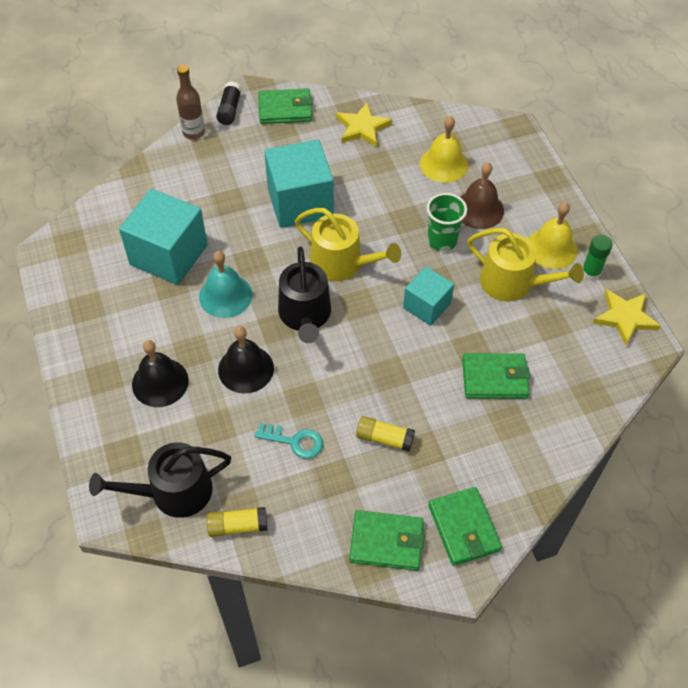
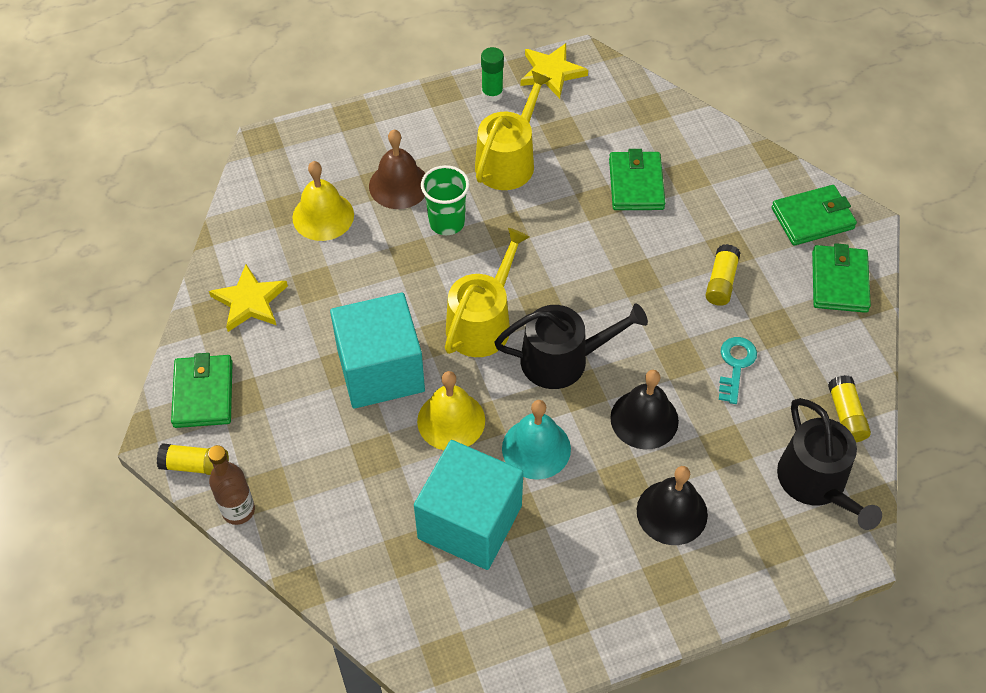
camera: 90 degrees left, 0 degrees up
(229, 110) = (196, 465): black glue stick -> yellow glue stick
(426, 306) = (543, 240): turquoise cube -> none
(551, 248) = (458, 123): yellow bell -> yellow bell (451, 420)

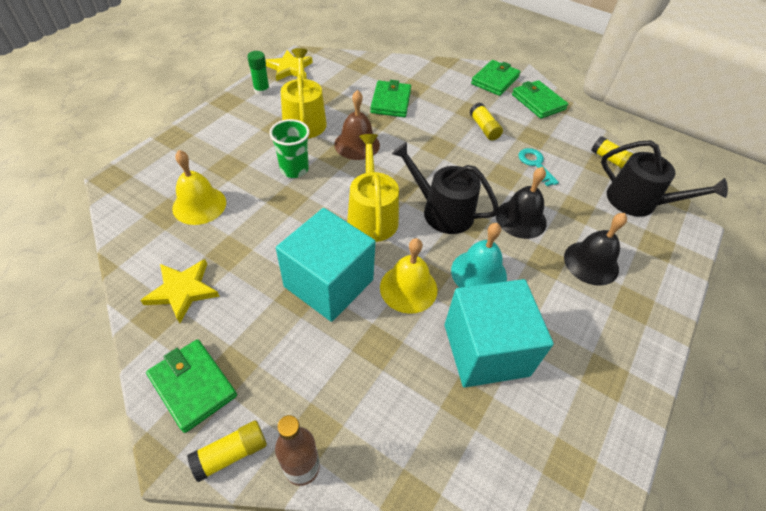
camera: 40 degrees left, 5 degrees down
(399, 185) = (242, 163): brown bell -> brown bell (357, 144)
(563, 360) = (442, 211): black watering can -> black watering can turned 105 degrees counterclockwise
(636, 184) = (391, 102): green wallet -> green wallet turned 45 degrees clockwise

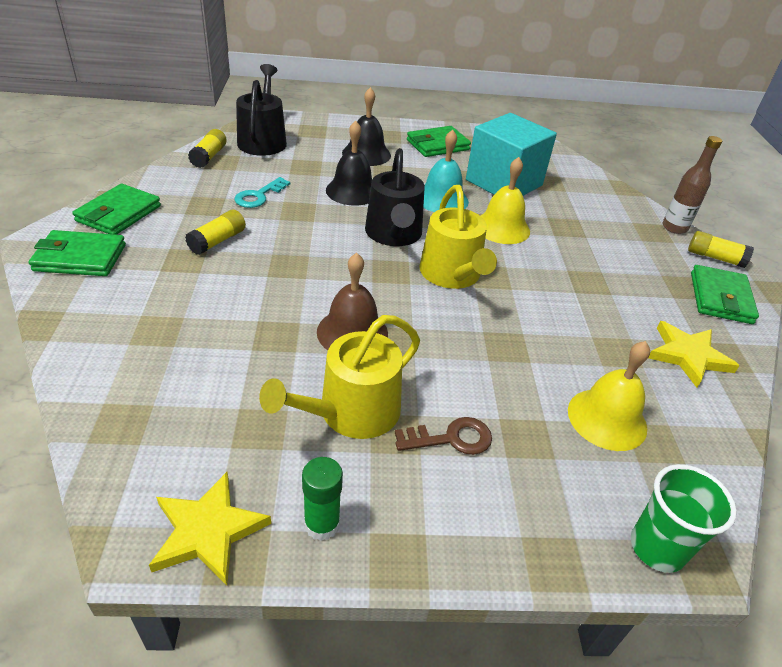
camera: 125 degrees left, 10 degrees down
(256, 141) = (451, 438): none -> brown key
(294, 169) = (457, 366): green cup -> green cup (657, 548)
(329, 283) = (555, 270): turquoise cube -> none
(372, 215) = (452, 275): yellow watering can -> yellow watering can turned 60 degrees counterclockwise
(391, 102) = (221, 339): green wallet -> green wallet (437, 145)

